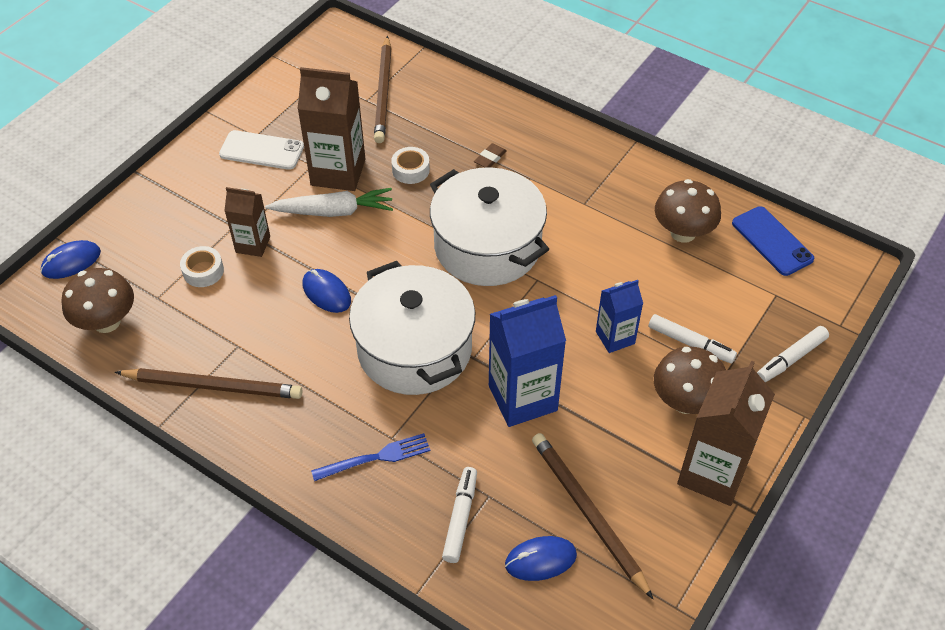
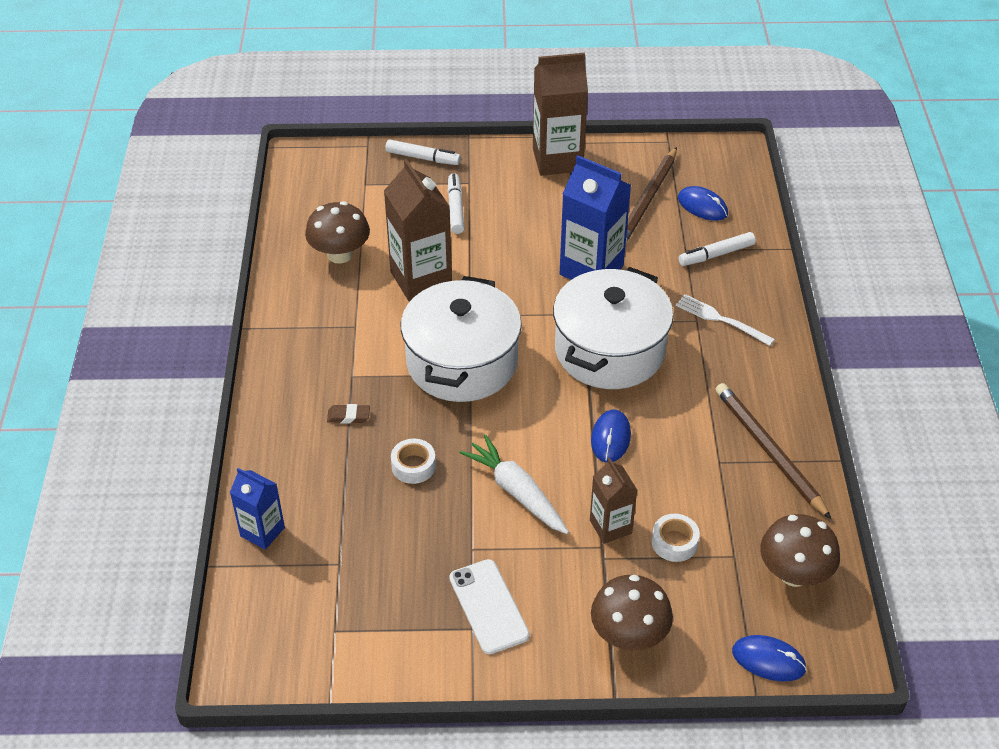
camera: 125 degrees left, 5 degrees down
(338, 172) = (464, 521): brown carton -> brown carton (421, 279)
(376, 457) = (720, 319): blue fork -> white fork
(383, 92) = (315, 556): brown pencil -> none
(615, 337) = (487, 247): blue carton -> blue carton (262, 532)
(685, 401) = (511, 192): brown mushroom -> brown mushroom (629, 635)
(772, 241) = (307, 204): blue phone -> none

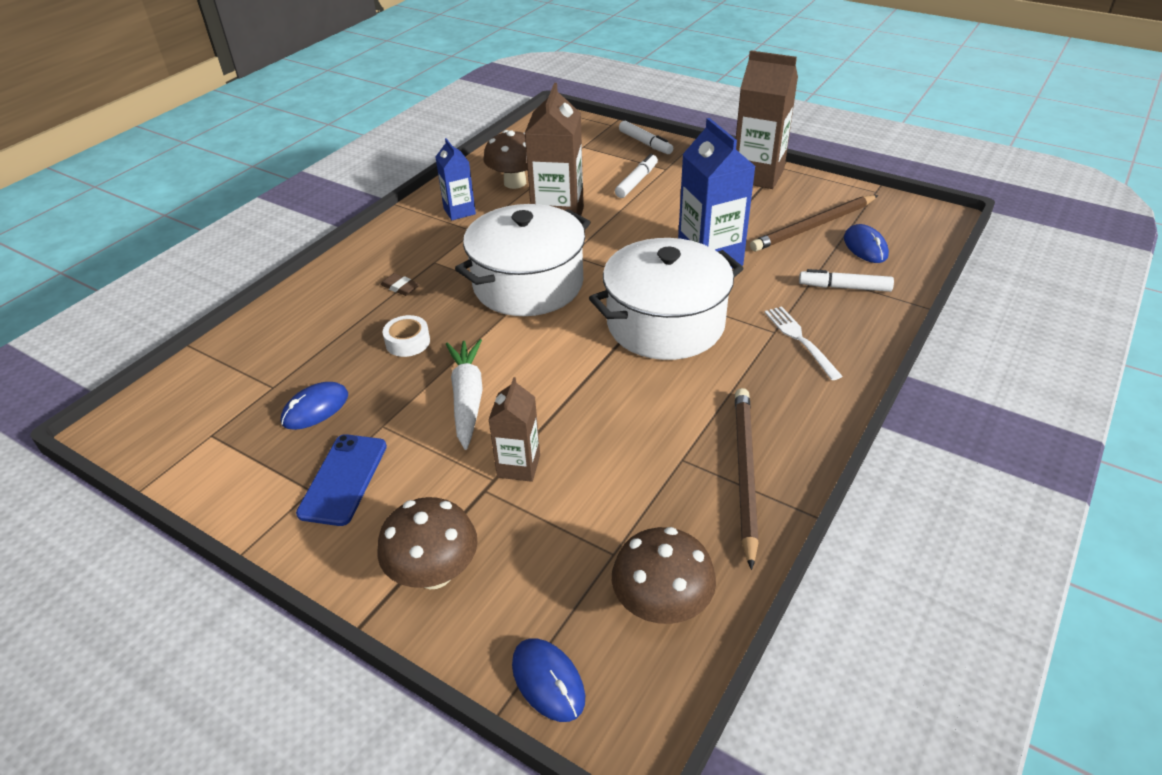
camera: 35 degrees right, 5 degrees down
(262, 532) = (249, 339): blue carton -> blue carton (459, 211)
(488, 606) = (343, 479): white phone -> blue phone
(610, 438) = (595, 392): blue mouse -> blue mouse (315, 408)
(674, 542) = (565, 510): white tape -> none

